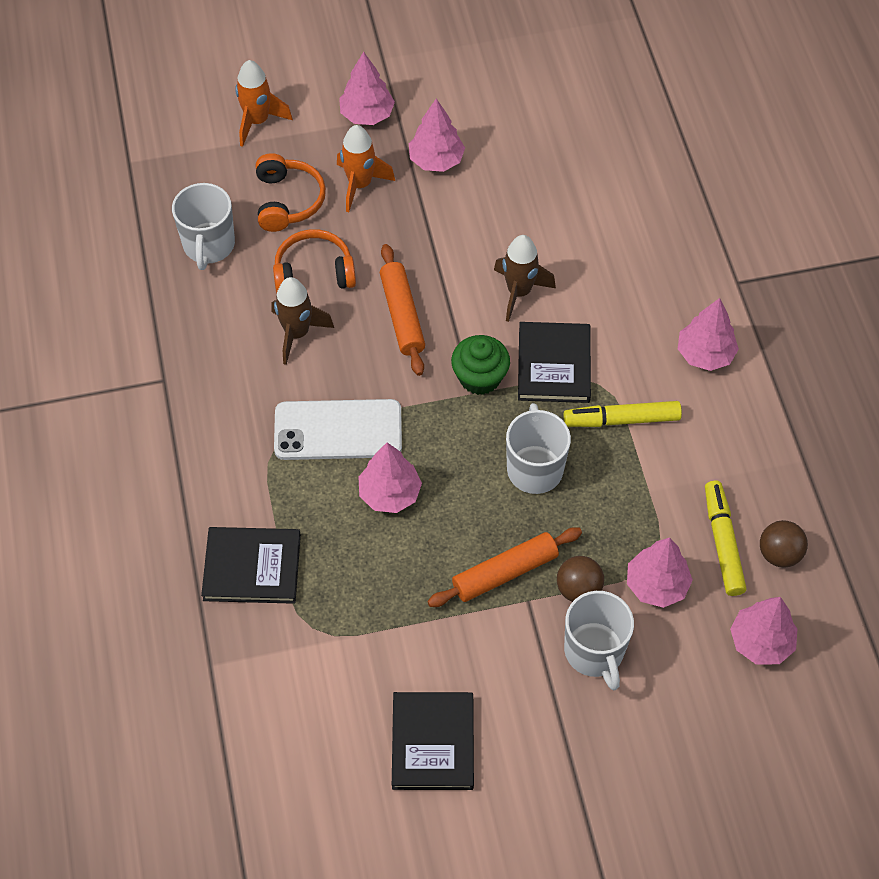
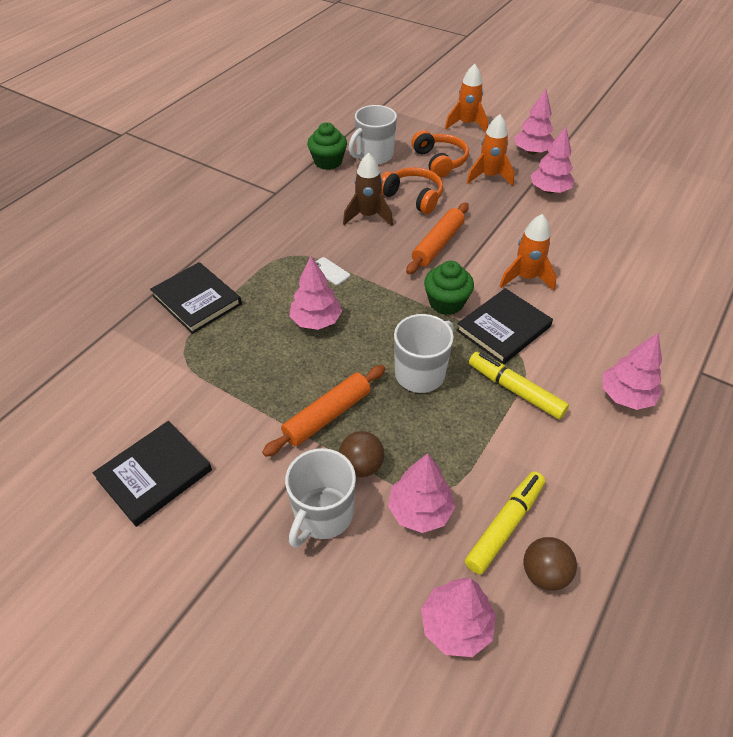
camera: 45 degrees right, 10 degrees down
(168, 293) = (328, 162): none -> green cupcake
(287, 201) = (439, 161): orange headphones -> orange headphones turned 60 degrees counterclockwise
(338, 430) = (330, 271): white phone -> white phone, size x0.41
(504, 572) = (327, 415): orange rolling pin -> orange rolling pin turned 60 degrees counterclockwise
(519, 292) = (526, 278): brown rocket -> orange rocket

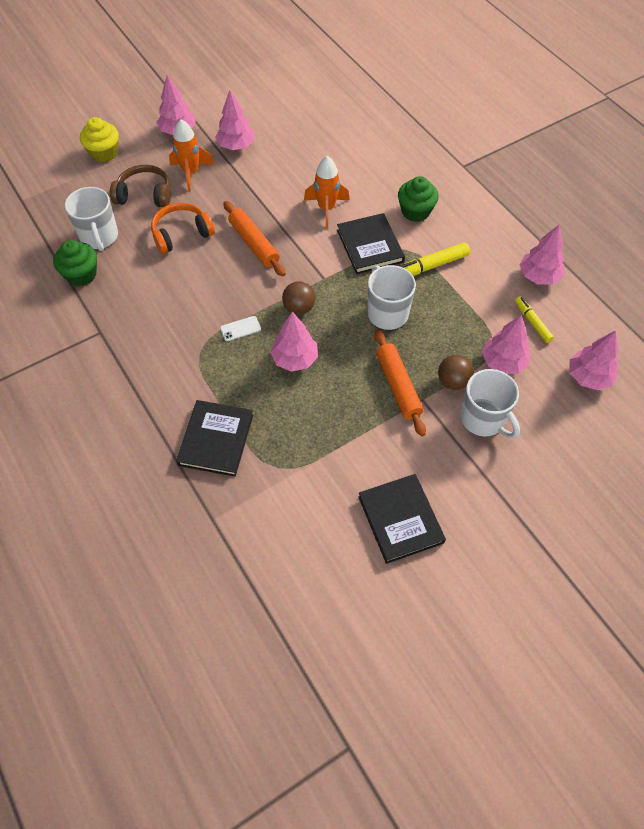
camera: 65 degrees left, 10 degrees up
(197, 300) = (216, 439): black book -> black book turned 60 degrees counterclockwise
(368, 216) = (185, 275): brown rocket -> none
(439, 161) = (144, 195): orange headphones -> brown headphones
(446, 303) = (324, 267): green cupcake -> green cupcake (415, 211)
(467, 124) = (104, 153): orange rocket -> yellow cupcake
(505, 525) = (532, 322): yellow marker -> yellow marker, size x0.66
(544, 573) = (571, 318): brown ball -> brown ball (299, 308)
(625, 396) = (463, 212): pink tree -> pink tree (538, 276)

